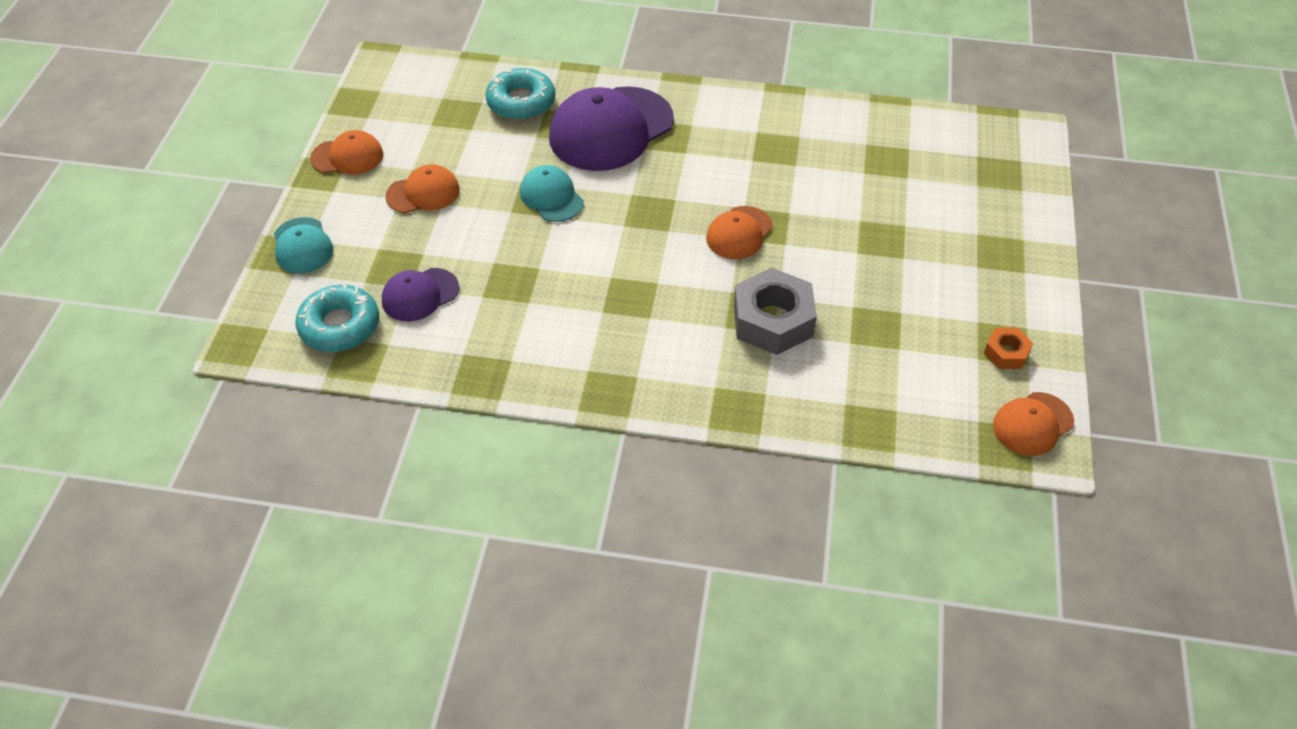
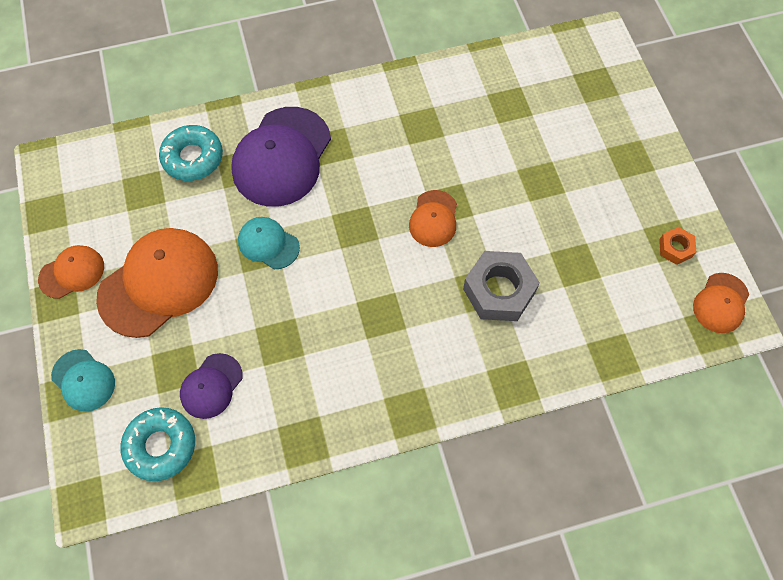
camera: 25 degrees left, 15 degrees up
(423, 193) = (159, 283): orange cap -> orange cap, size x1.91

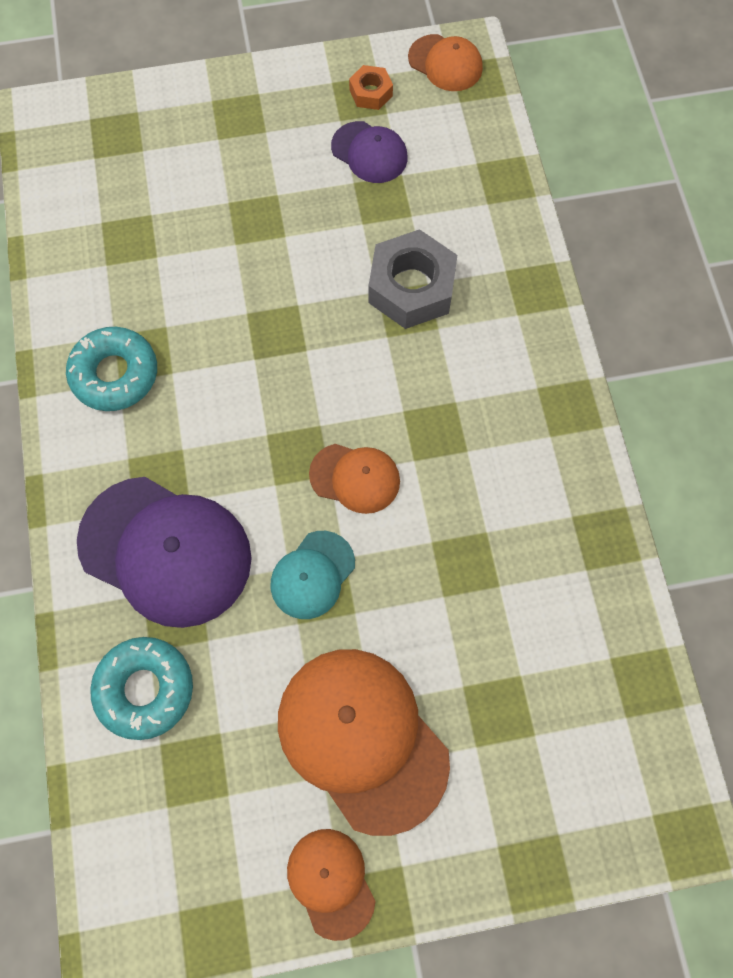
camera: 85 degrees left, 5 degrees up
(83, 380) = (511, 850): turquoise cap -> none
(160, 446) = (611, 728): turquoise donut -> turquoise donut (115, 374)
(211, 386) = (527, 658): purple cap -> purple cap (369, 152)
(433, 219) = (298, 353): orange cap -> orange cap (355, 478)

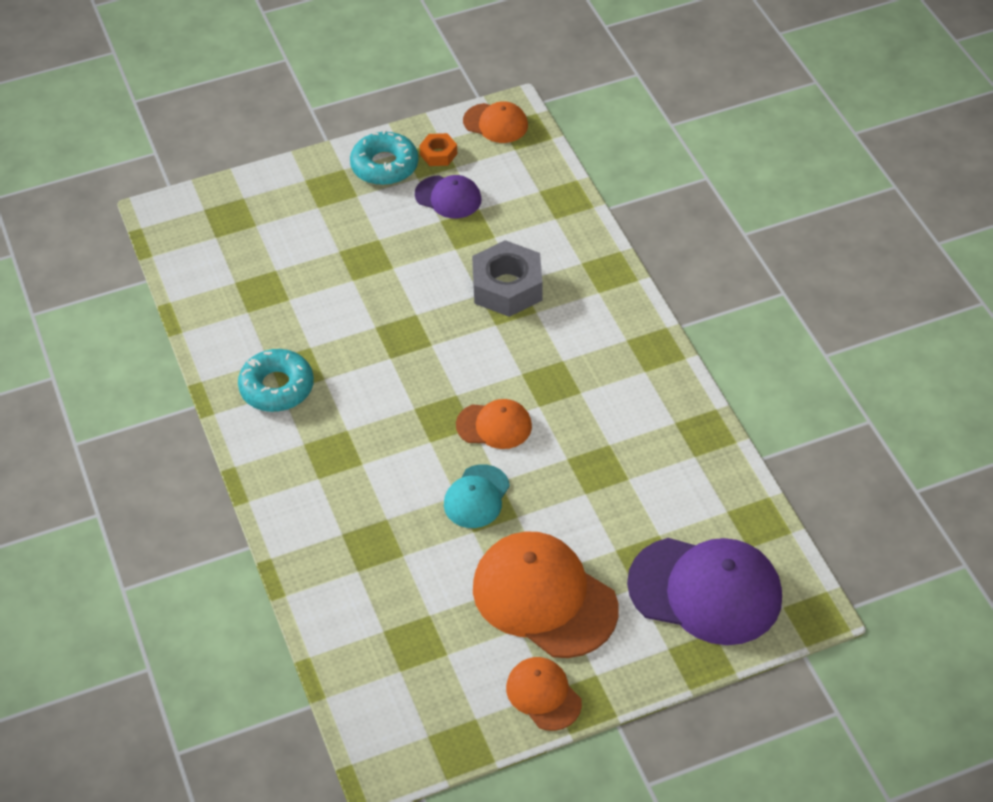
camera: 10 degrees left, 20 degrees down
(145, 689) = (361, 596): turquoise donut -> turquoise donut (384, 166)
(165, 551) = (352, 501): purple cap -> purple cap (705, 591)

